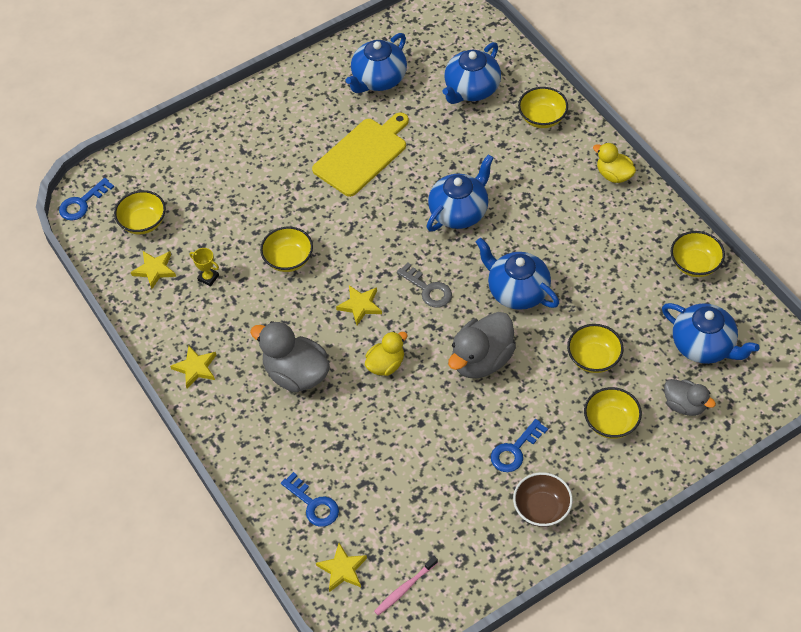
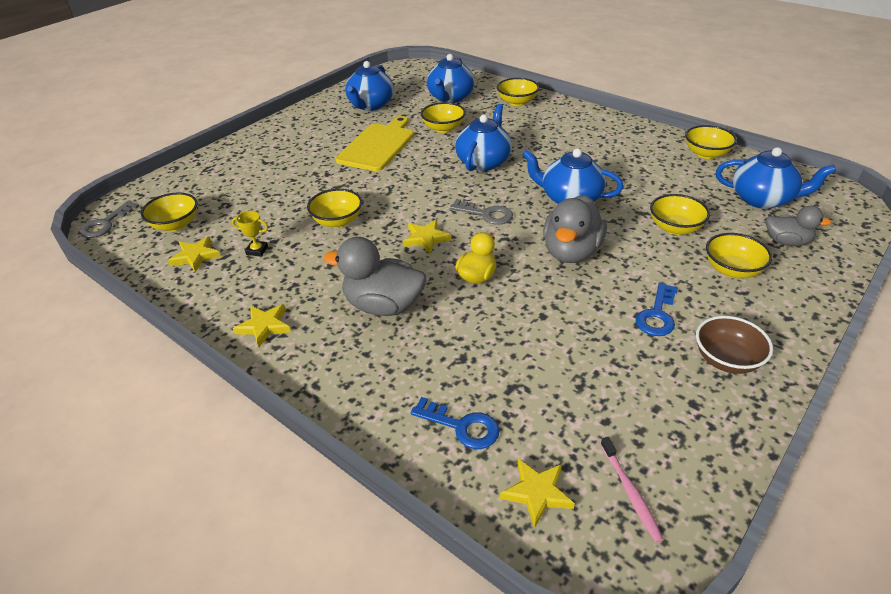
camera: 20 degrees left, 15 degrees down
(82, 203) = (106, 223): blue key -> grey key
(404, 589) = (630, 493): pink toothbrush -> pink toothbrush turned 45 degrees counterclockwise
(441, 144) = (443, 128): none -> yellow bowl
(614, 175) = (597, 120): yellow duck -> none

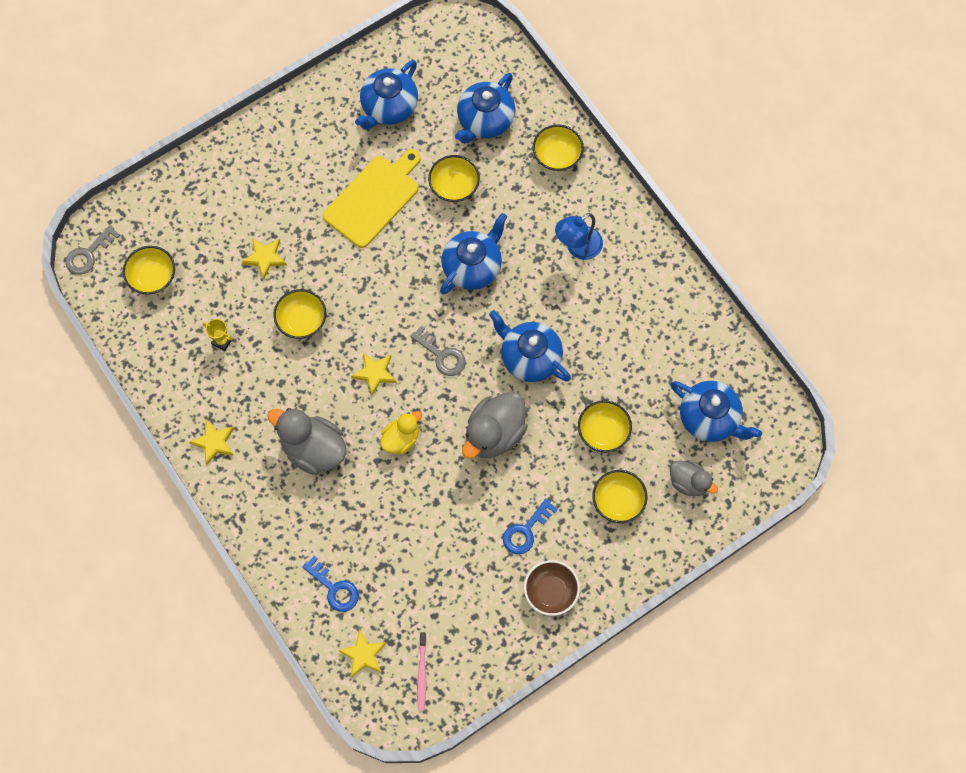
camera: 15 degrees right, 30 degrees up
(195, 256) = (167, 332): yellow star -> yellow star (265, 258)
(566, 137) = (577, 248): none -> blue lamp
(706, 154) = (705, 328): yellow bowl -> none

